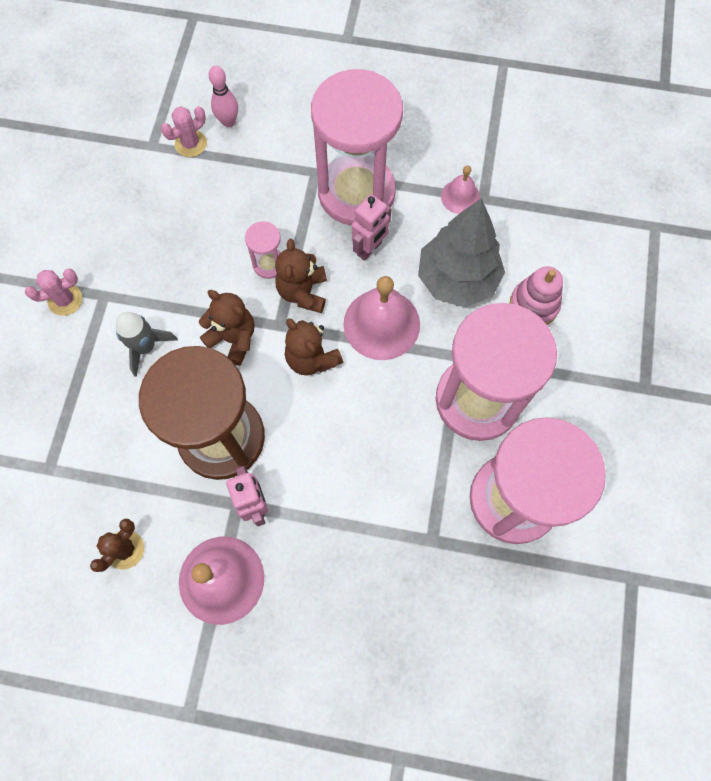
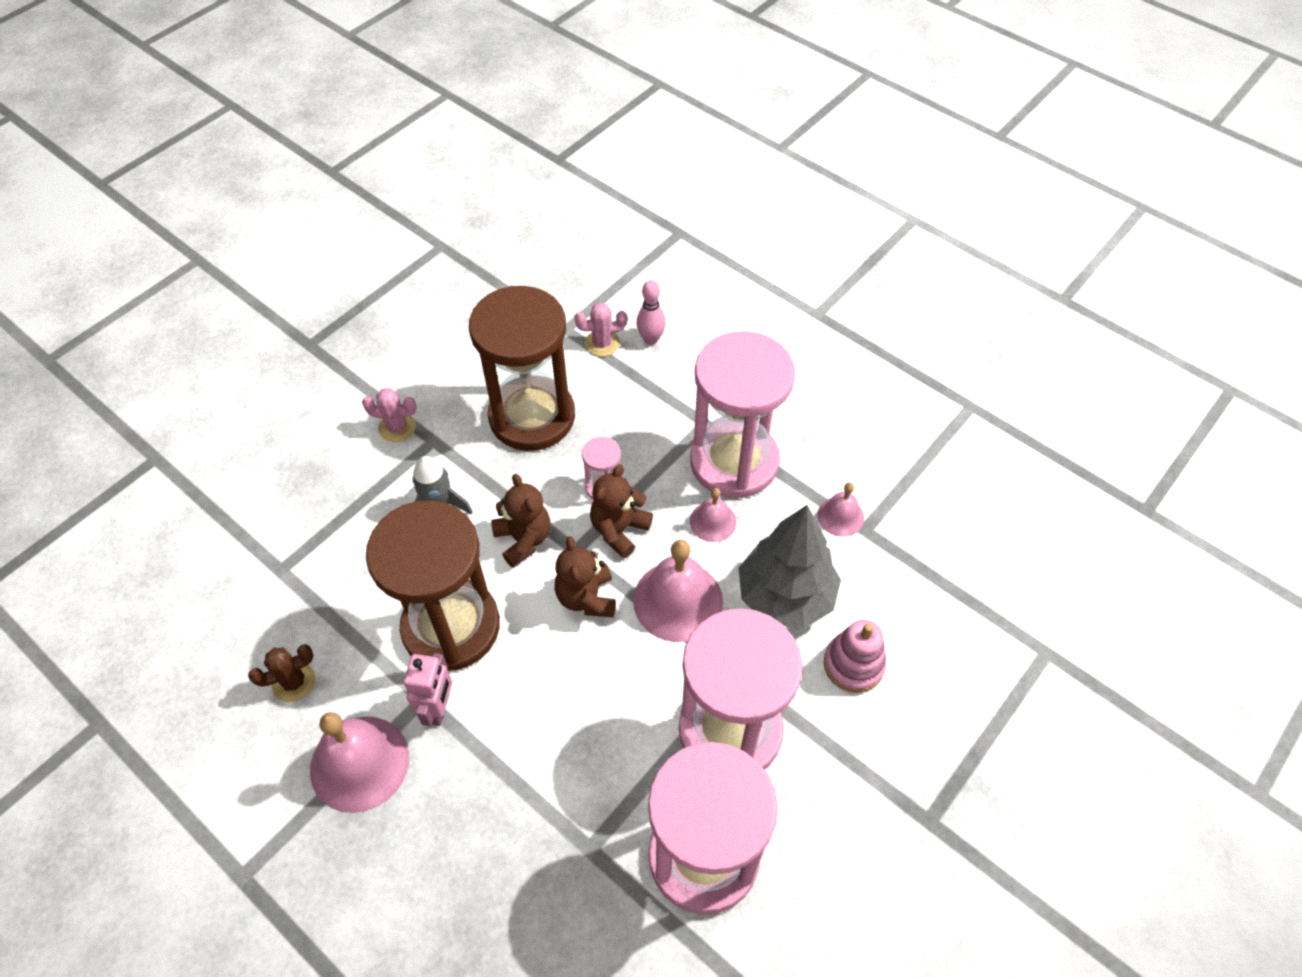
camera: 30 degrees right, 15 degrees down
(173, 234) = (532, 416): none -> brown hourglass
(369, 249) = (713, 521): pink robot -> pink bell

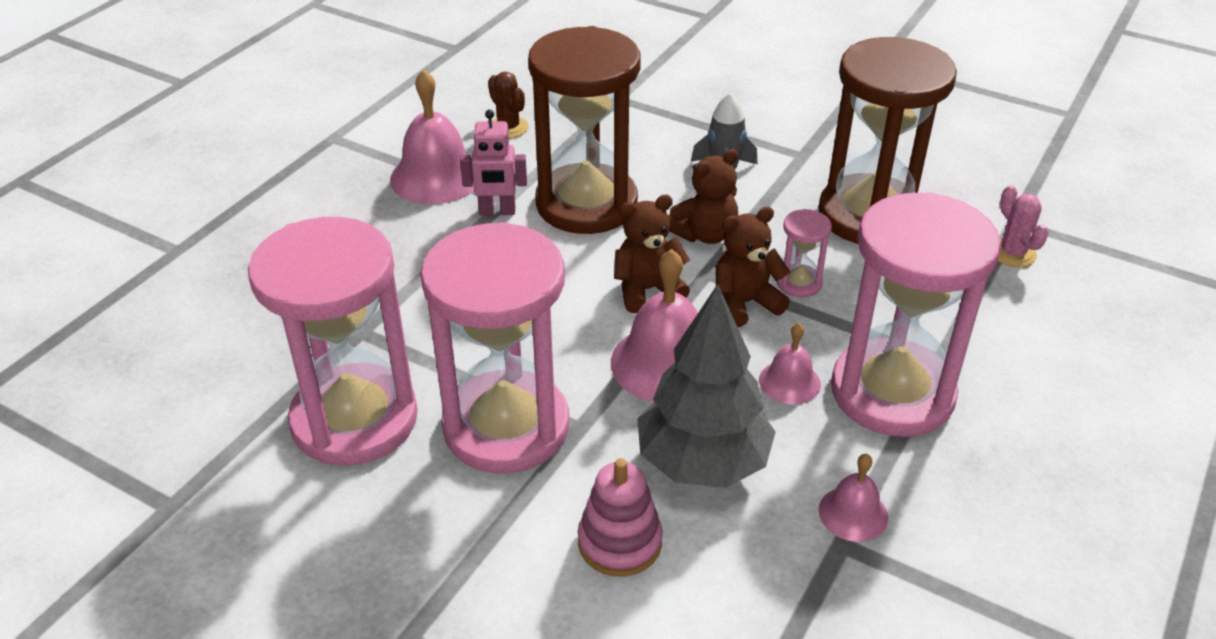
camera: 80 degrees right, 15 degrees down
(397, 427) = (806, 131): pink cactus -> none
(619, 530) = (745, 303): brown teddy bear -> brown teddy bear turned 45 degrees counterclockwise
(651, 339) = (1047, 293): pink bowling pin -> none

